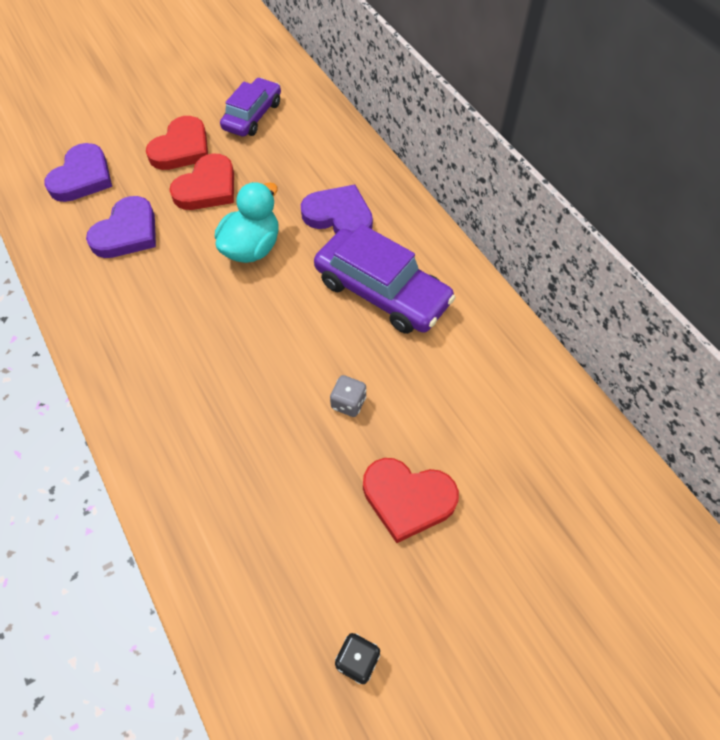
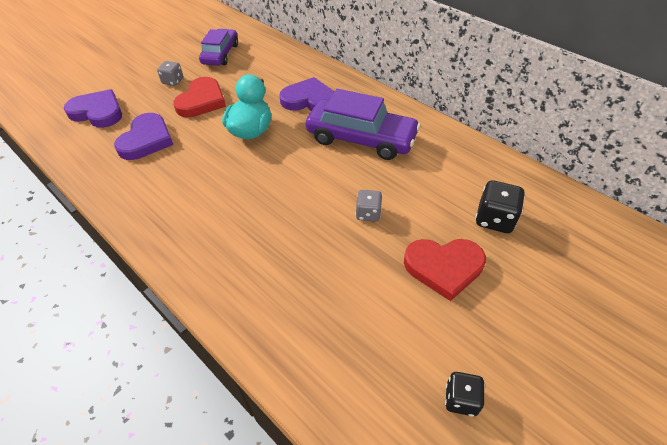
camera: 15 degrees left, 10 degrees down
(82, 177) = (97, 112): purple heart -> purple heart turned 75 degrees counterclockwise
(182, 148) = (173, 81): red heart -> grey dice
(497, 451) = (494, 219): none -> black dice

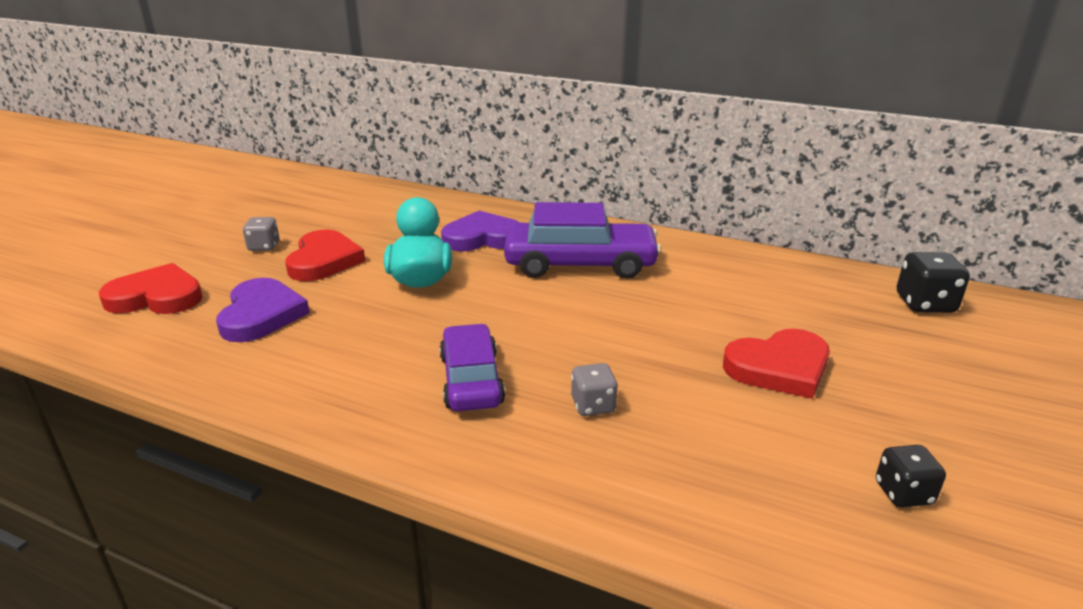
camera: 20 degrees left, 20 degrees down
(97, 112) = (156, 297): purple heart -> red heart
(220, 54) = (320, 210): purple car -> purple car (471, 380)
(368, 214) = (644, 335): grey dice -> grey dice (593, 405)
(494, 219) = (801, 311): black dice -> black dice (925, 304)

